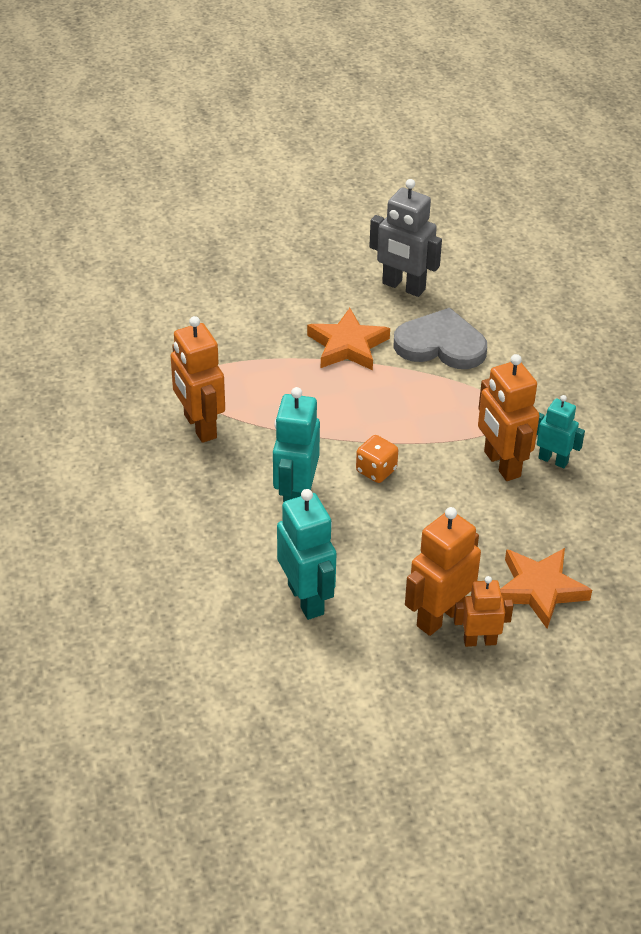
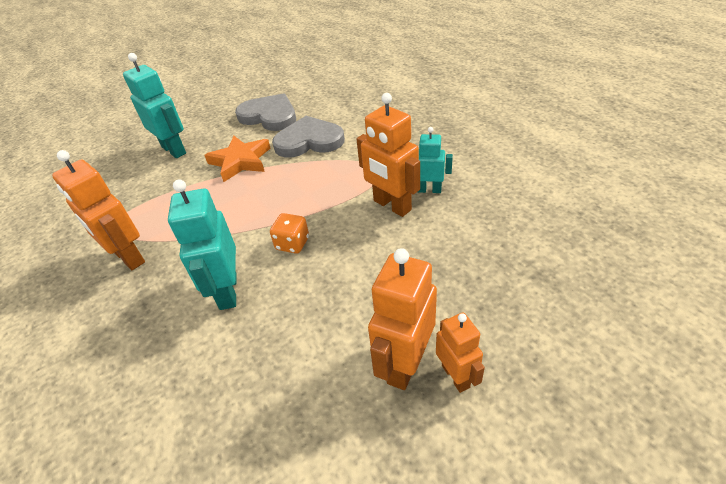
camera: 15 degrees left, 0 degrees up
(306, 599) = (264, 396): turquoise robot -> turquoise robot (174, 150)
(403, 287) = (269, 116): grey robot -> grey heart
(480, 641) = (456, 376): orange robot -> orange robot turned 90 degrees clockwise
(539, 589) = (480, 300): orange star -> none

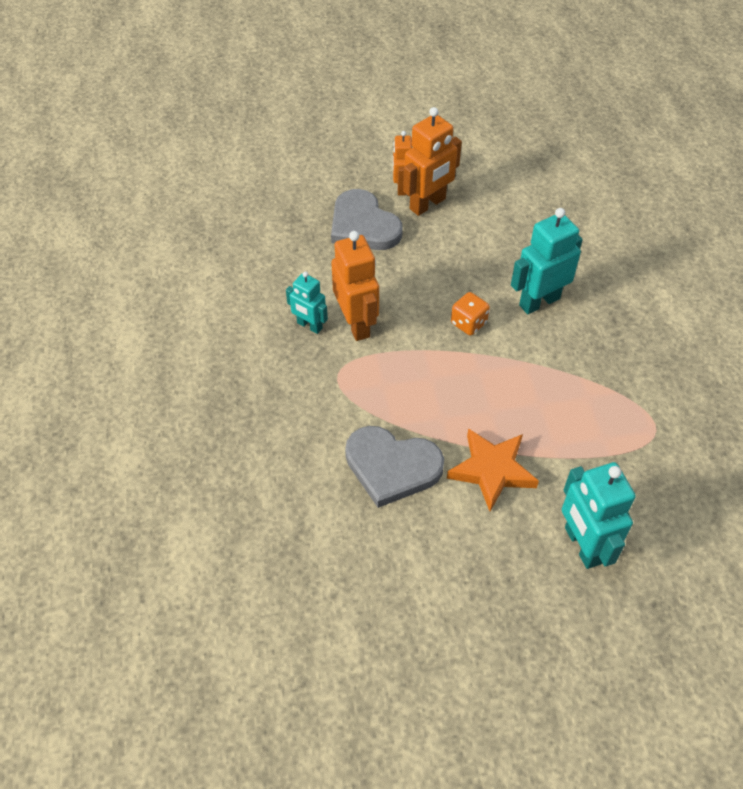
camera: 160 degrees left, 10 degrees up
(128, 257) = (634, 376): orange robot -> none
(227, 291) = (539, 301): turquoise robot -> turquoise robot turned 135 degrees counterclockwise
(269, 116) = (424, 559): grey heart -> grey heart (363, 225)

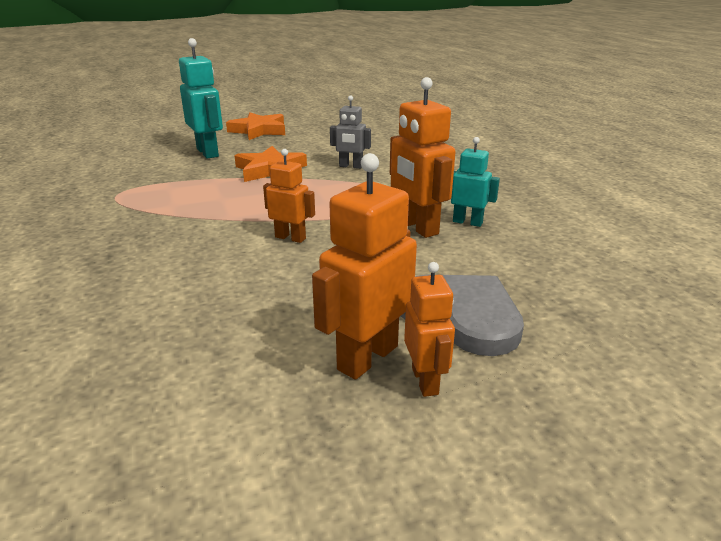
camera: 170 degrees right, 25 degrees down
(392, 467) = (351, 166): grey heart -> grey robot
(468, 323) = (290, 238): orange dice -> orange robot
(518, 639) = (259, 130): none -> orange star
(539, 301) = (200, 261): turquoise robot -> none

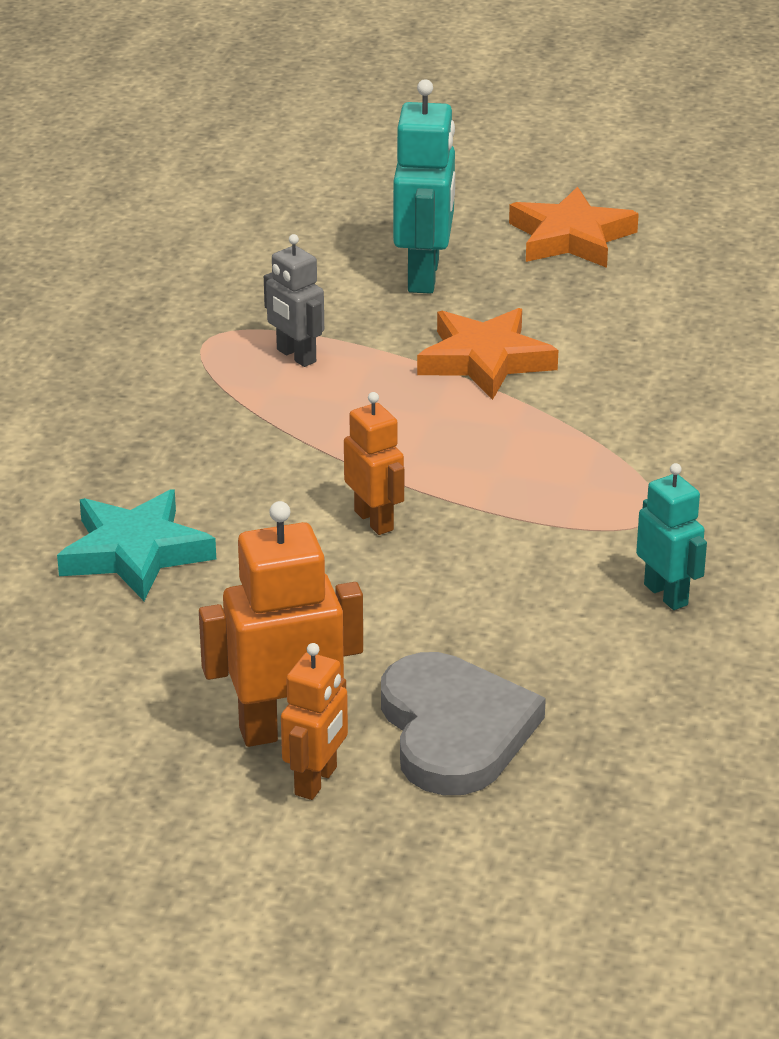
camera: 35 degrees right, 5 degrees up
(159, 297) = (135, 553): none -> turquoise star
(351, 166) = (630, 399): grey robot -> grey robot (295, 356)
(417, 227) = (576, 573): orange robot -> none

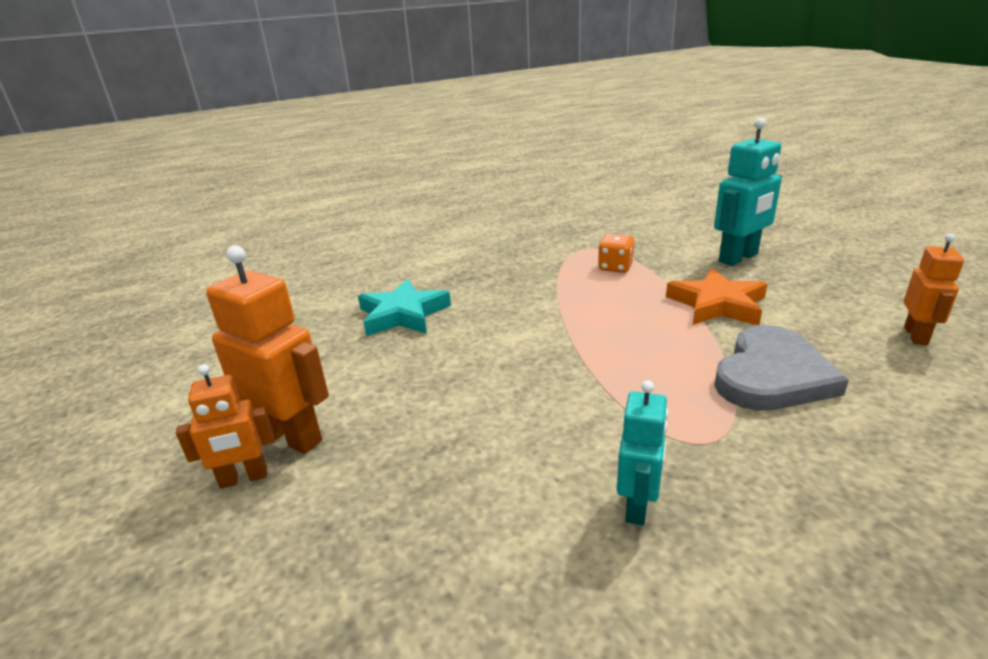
camera: 50 degrees right, 5 degrees down
(295, 356) = (615, 267): grey robot -> orange dice
(374, 520) = (527, 353): orange robot -> orange robot (916, 336)
(454, 730) = (354, 503): grey heart -> grey heart (772, 375)
(571, 238) = (861, 268): orange star -> none

